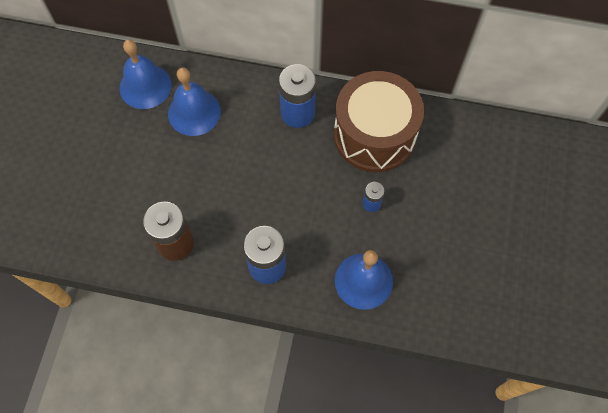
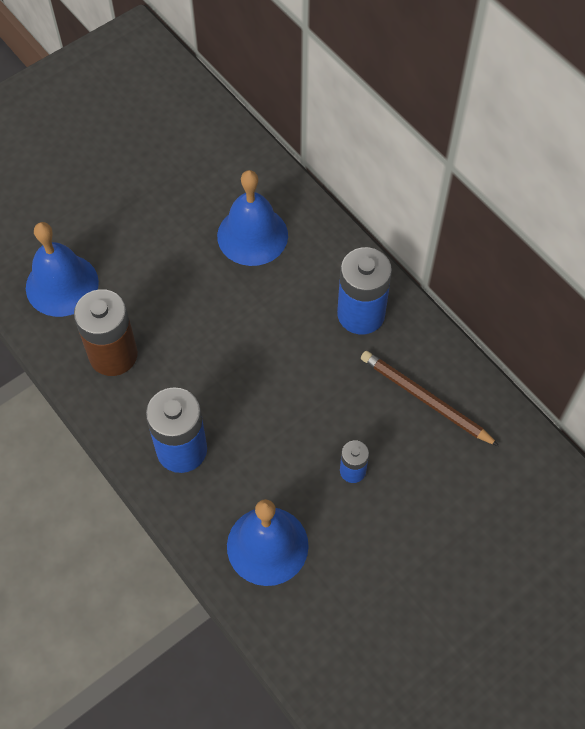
camera: 40 degrees right, 5 degrees down
(145, 86) = (227, 174): blue bell -> blue bell (62, 285)
(374, 135) = (425, 399): brown drum -> brown pencil

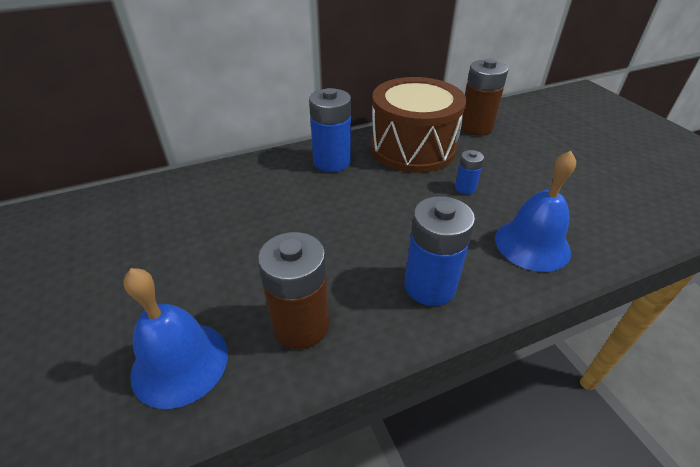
camera: 75 degrees left, 20 degrees down
(252, 235) = (224, 202): blue bell -> none
(425, 399) = (413, 148): brown pencil -> brown drum
(513, 475) = (475, 127): none -> brown battery

